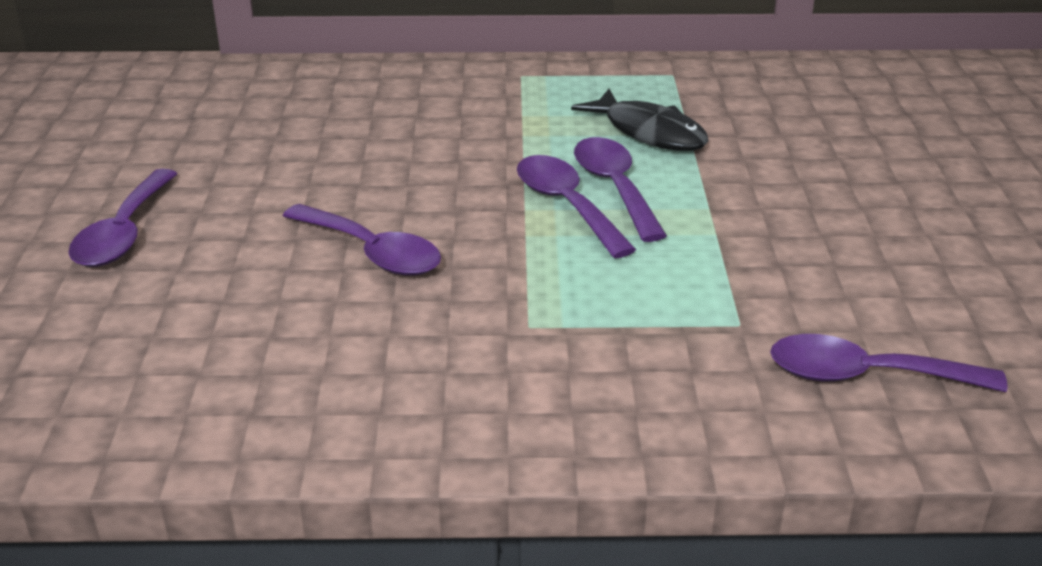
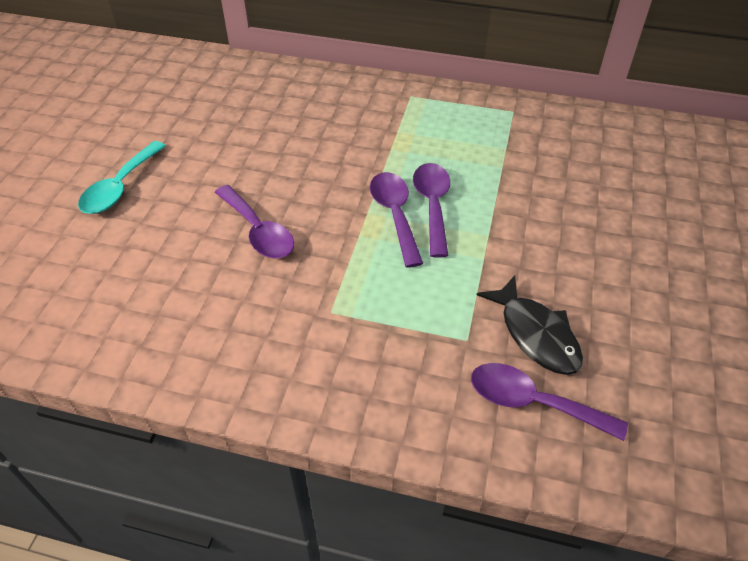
camera: 15 degrees right, 15 degrees up
(124, 233) = (120, 187): purple spoon -> turquoise spoon
(649, 132) = (475, 161): black fish -> black fish (536, 334)

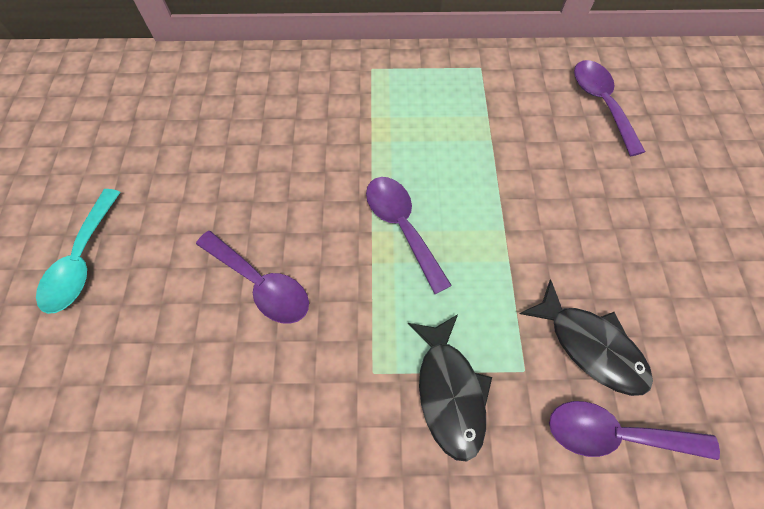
camera: 15 degrees left, 15 degrees up
(393, 339) = (449, 391): none -> black fish
(432, 205) = (437, 205): purple spoon -> purple spoon (601, 103)

